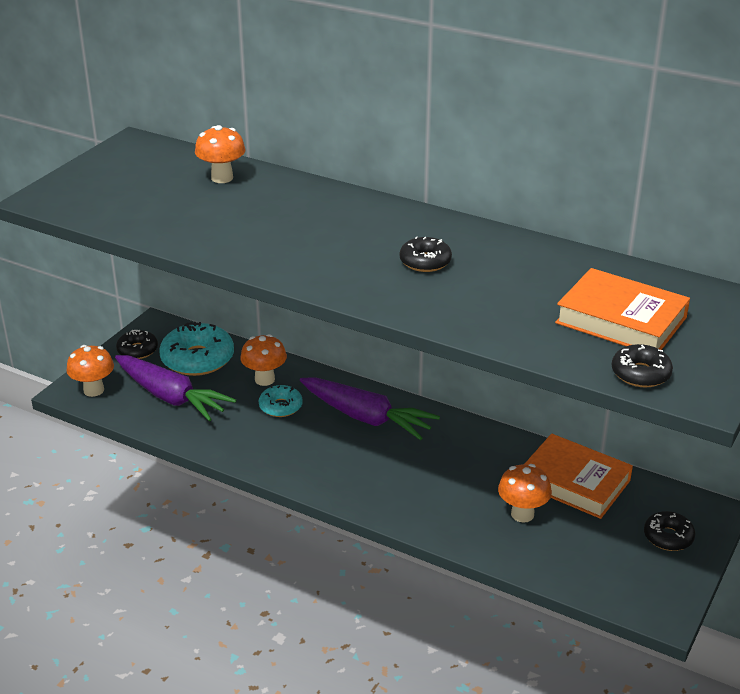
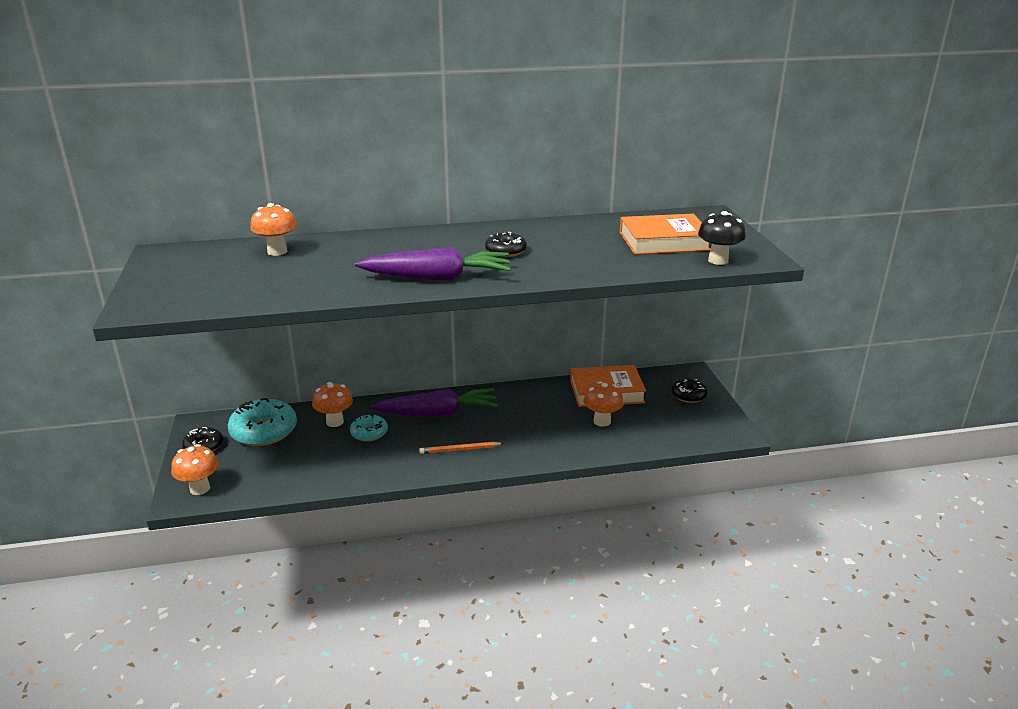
camera: 40 degrees left, 5 degrees down
(171, 397) = (275, 464): purple carrot -> purple carrot (437, 278)
(340, 468) = (460, 450): none -> orange pencil
(640, 374) = (718, 260): black donut -> black mushroom

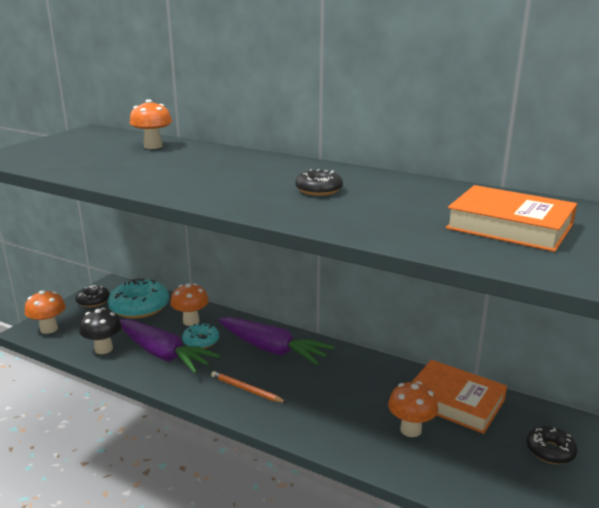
camera: 40 degrees right, 5 degrees down
(437, 278) = (214, 193): purple carrot -> purple carrot (163, 354)
(718, 260) = (544, 265): black mushroom -> black mushroom (103, 349)

